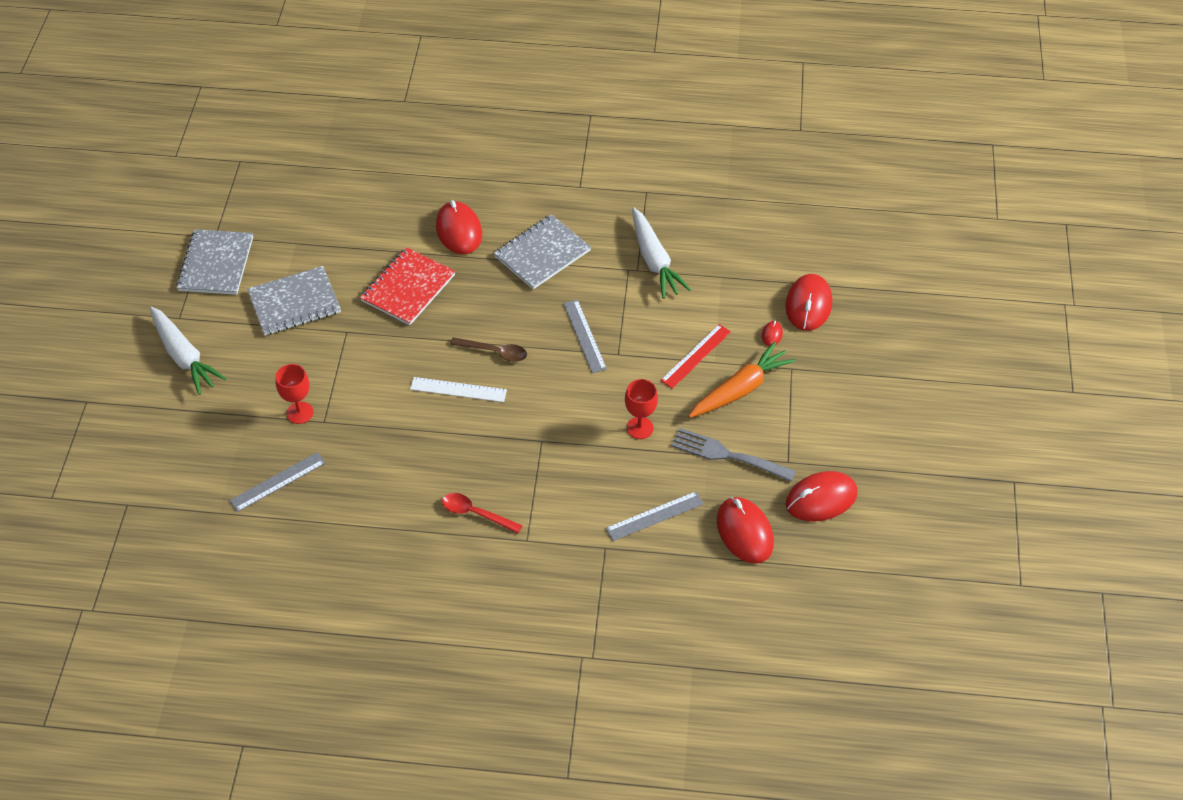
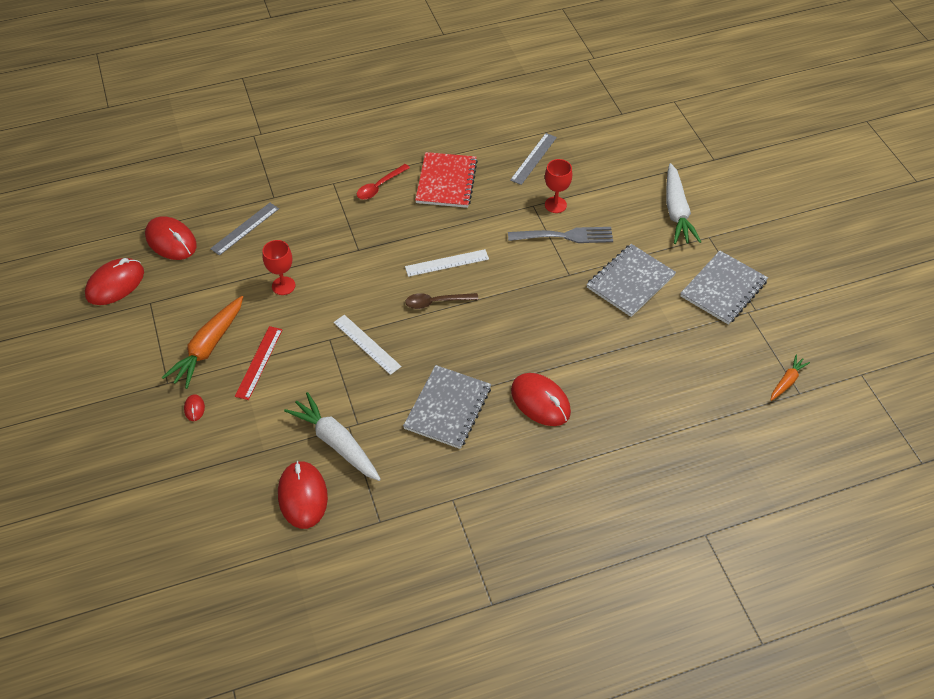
camera: 155 degrees right, 0 degrees up
(184, 356) = (676, 211): white carrot -> white carrot turned 120 degrees counterclockwise
(216, 264) = (723, 289): grey notebook -> grey notebook turned 60 degrees clockwise
(241, 172) = (787, 381): none -> orange carrot
(408, 288) = (546, 329): red notebook -> red notebook (446, 181)
(476, 513) = (379, 186): red spoon -> red spoon turned 135 degrees clockwise
(584, 336) = (366, 344): grey ruler -> white ruler
(727, 455) = (202, 290): grey fork -> grey fork (565, 236)
(808, 305) = (166, 453): red mouse -> red mouse (303, 496)

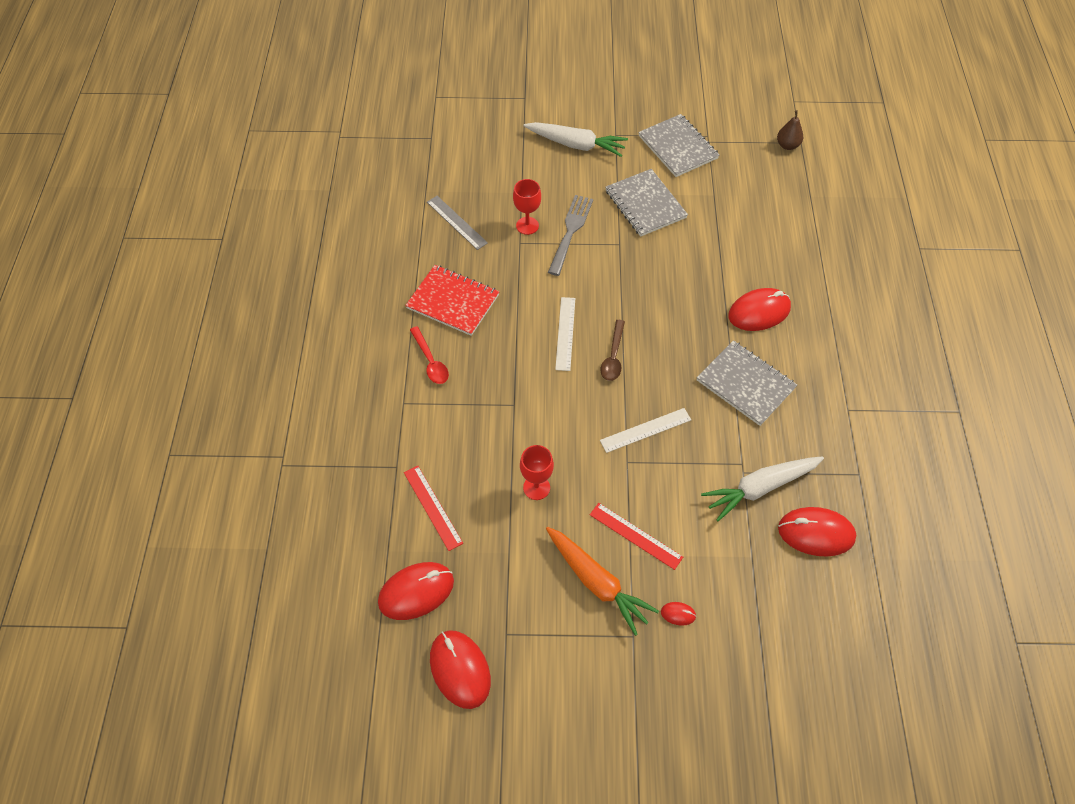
camera: 70 degrees left, 5 degrees up
(245, 228) = (433, 507): grey ruler -> red ruler
(787, 381) = (787, 145): orange carrot -> brown pear

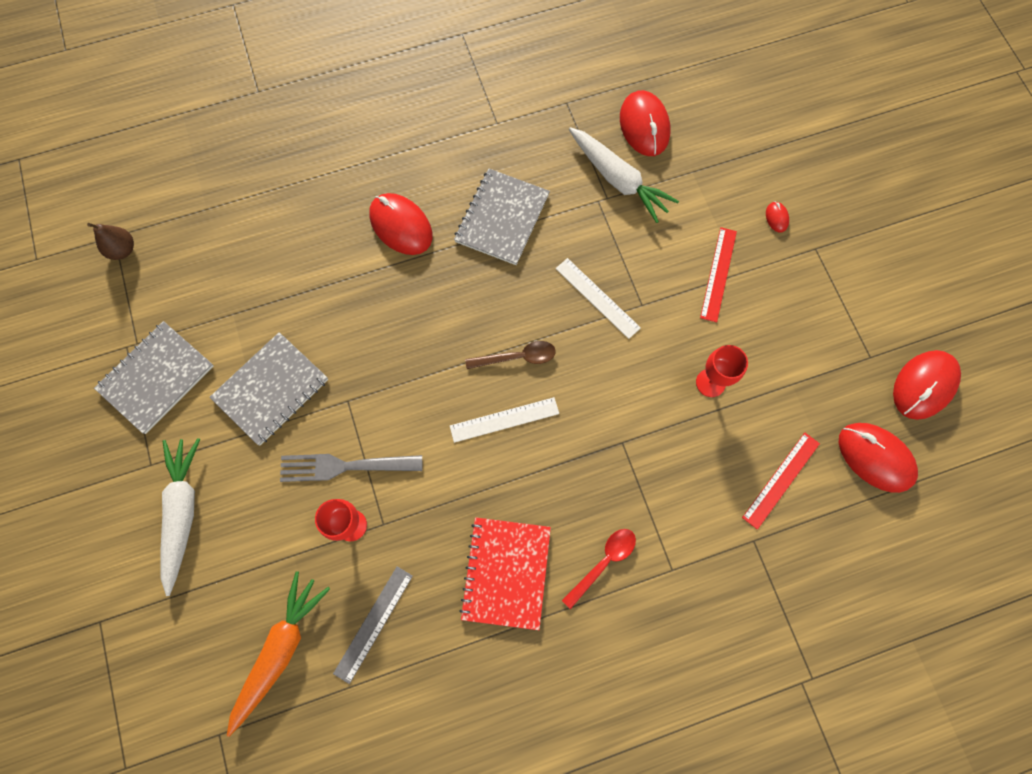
camera: 110 degrees left, 15 degrees up
(597, 582) = (781, 293): orange carrot -> orange carrot (280, 650)

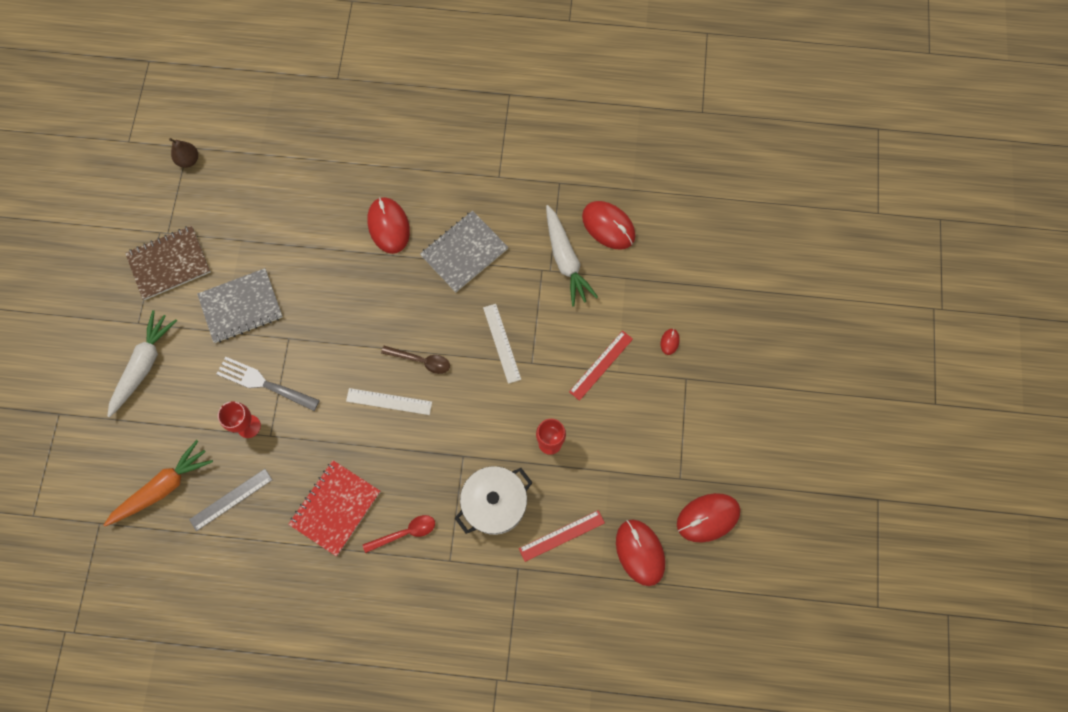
camera: 25 degrees right, 0 degrees up
(156, 378) = (169, 263): grey notebook -> brown notebook
(644, 126) = (608, 226): red mouse -> red mouse turned 60 degrees counterclockwise
(687, 479) = (495, 504): none -> white pot

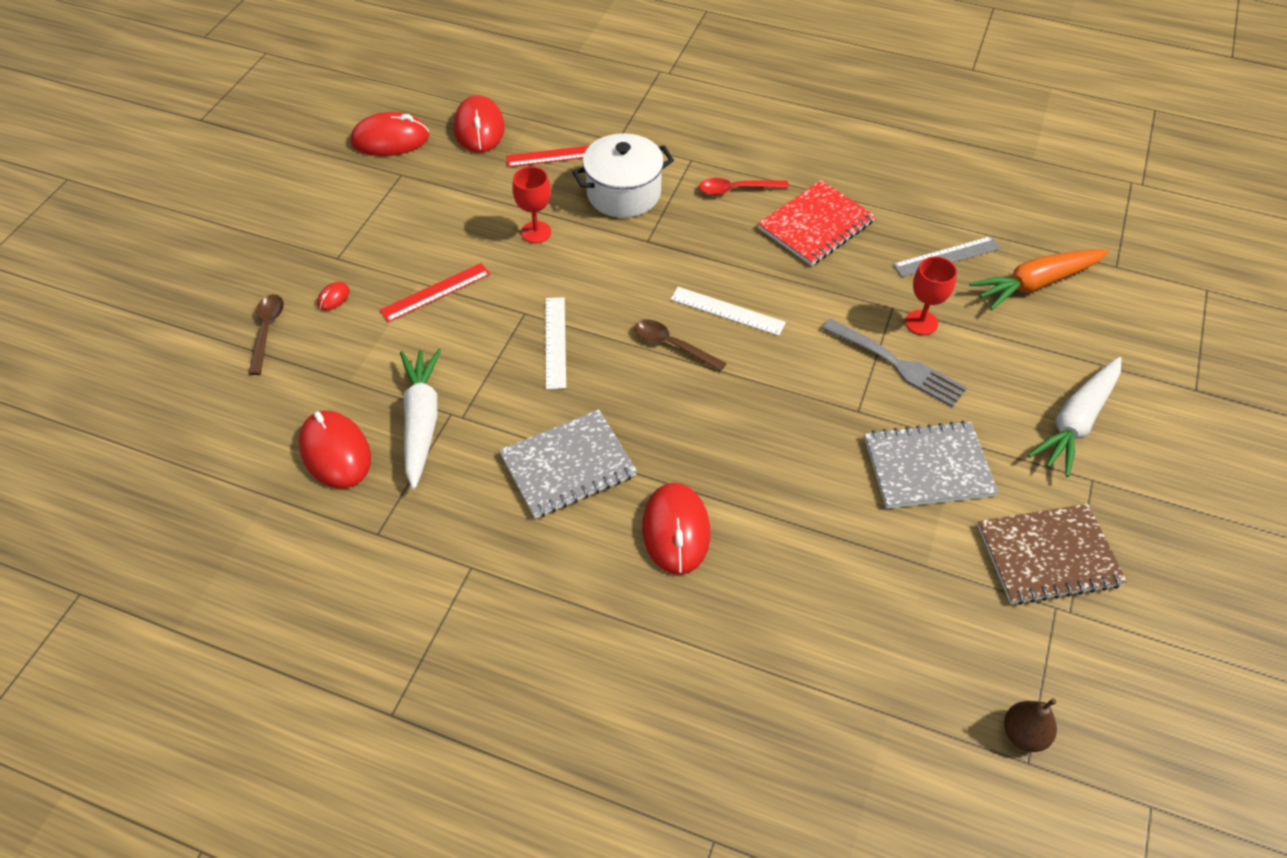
camera: 165 degrees left, 20 degrees down
(700, 303) = (267, 330): none -> brown spoon

